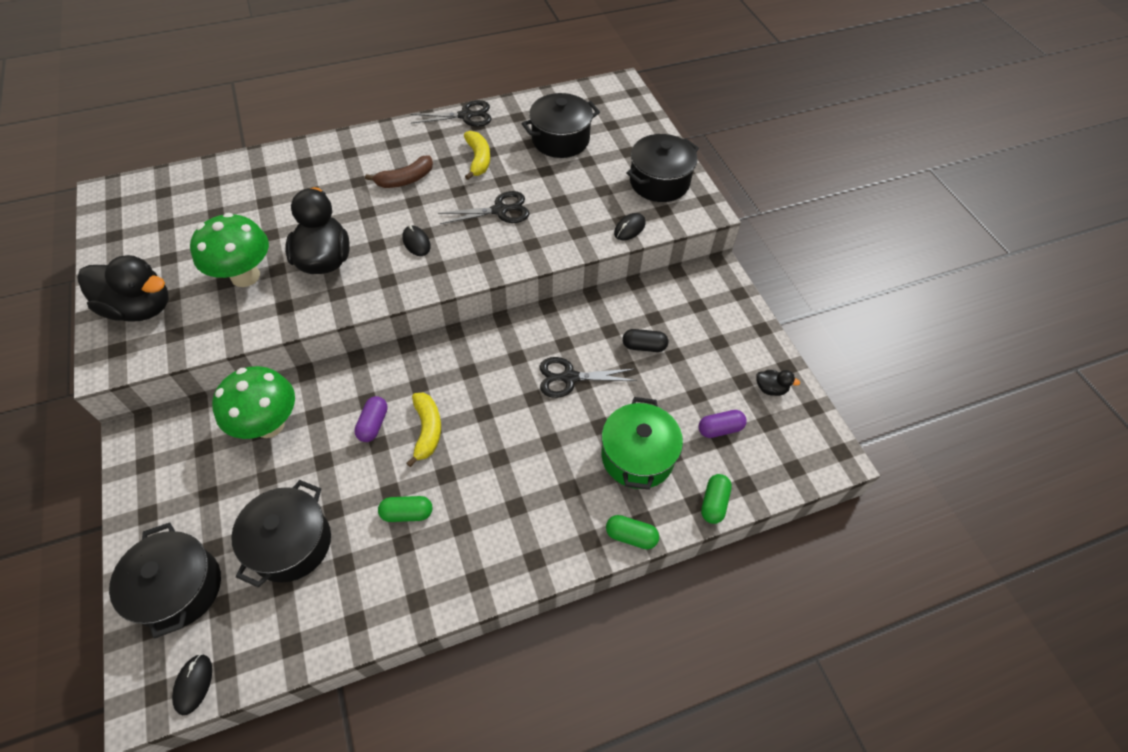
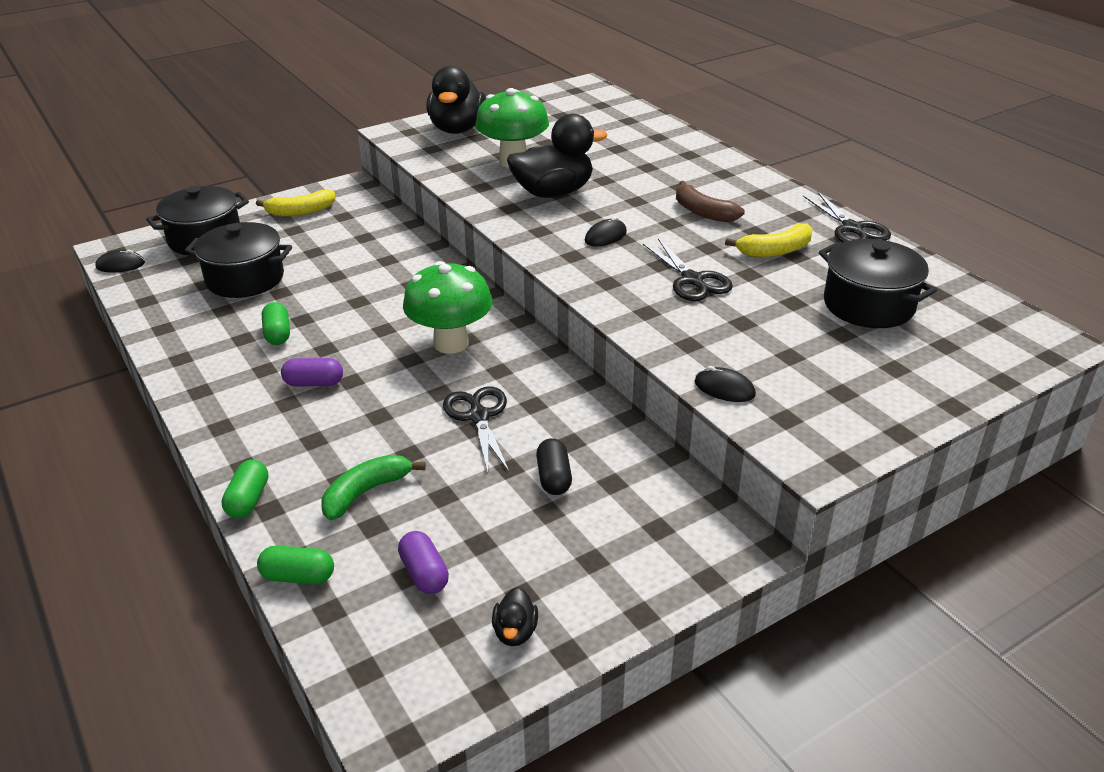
camera: 80 degrees right, 20 degrees down
(269, 424) = (372, 240): green mushroom -> green mushroom (451, 343)
(373, 424) = (382, 293): purple capsule -> purple capsule (314, 383)
(427, 430) = (380, 327): yellow banana -> yellow banana (300, 211)
(637, 456) = (366, 492): green pot -> green banana
(659, 182) = (848, 407): black pot -> none

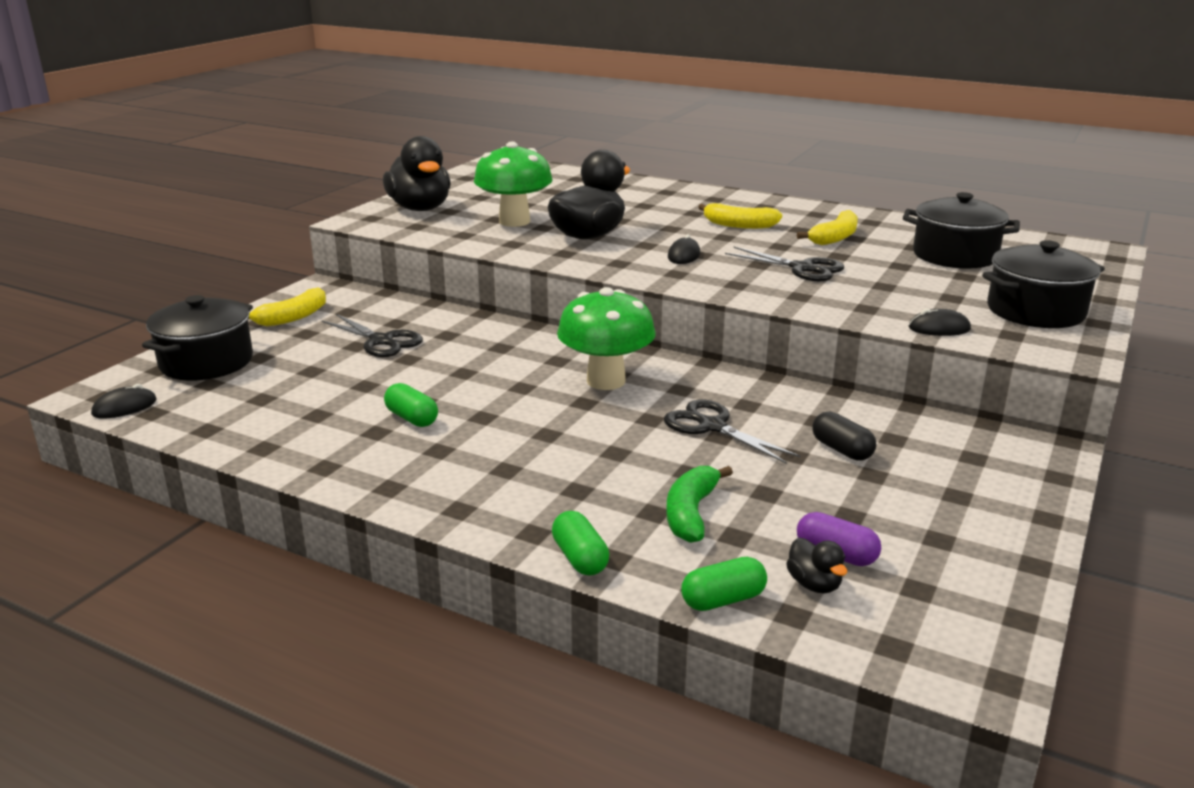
camera: 30 degrees left, 10 degrees down
(245, 279) = (306, 384): black pot -> black pot (1035, 311)
(314, 383) = (511, 446): purple capsule -> none
(515, 632) = (974, 567): black duck -> black duck (814, 584)
(703, 212) = (739, 225): brown banana -> yellow banana
(852, 228) = (868, 214): black scissors -> black scissors (381, 341)

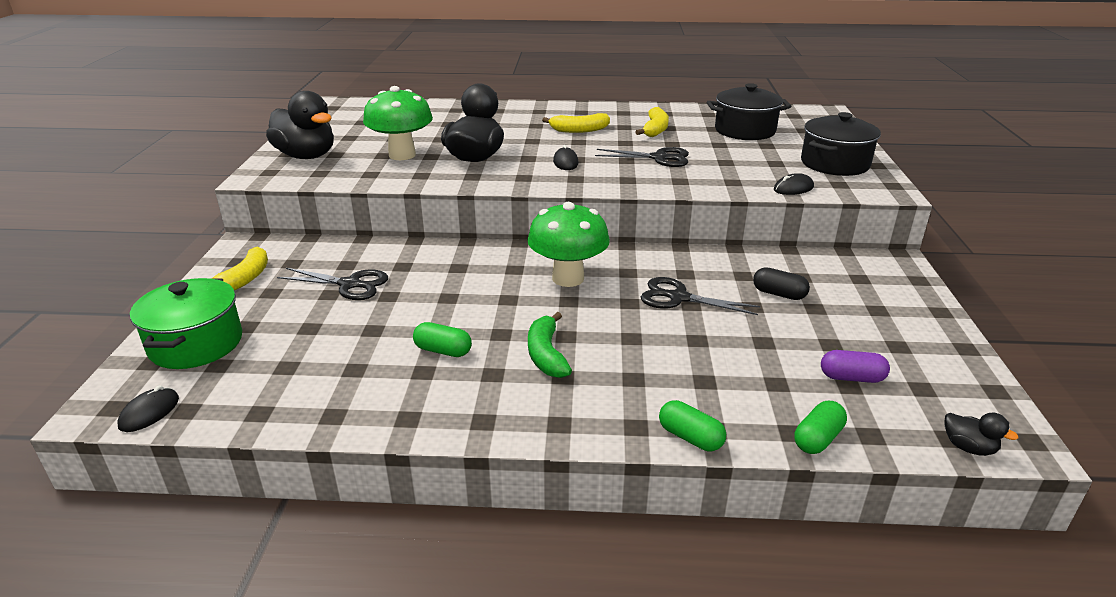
camera: 25 degrees left, 5 degrees up
(206, 362) = (196, 344): black pot -> green pot
(691, 513) = (731, 374): green banana -> green banana (546, 355)
(814, 584) = (861, 406): black duck -> black duck (968, 447)

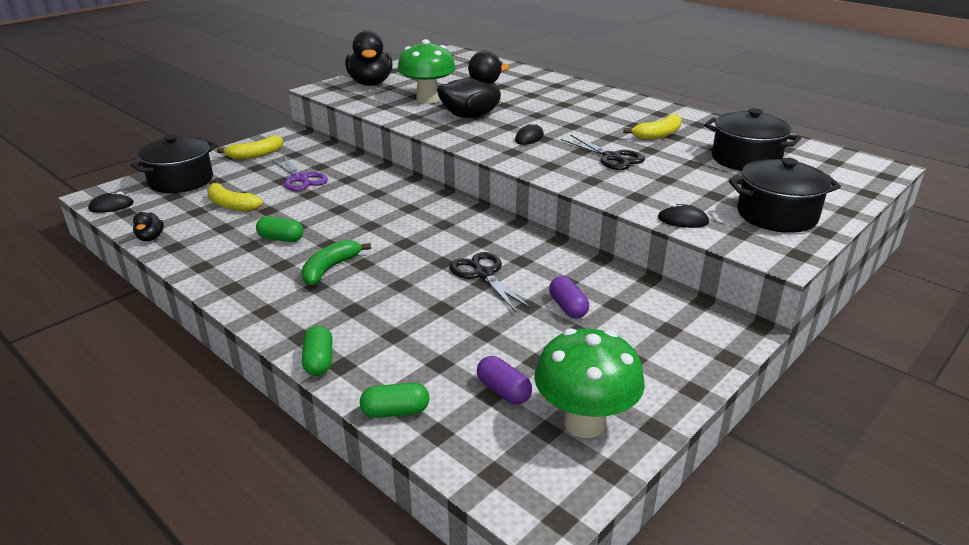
camera: 40 degrees right, 0 degrees up
(196, 344) = (181, 181): green pot -> black pot
(349, 284) = (301, 179): black scissors -> purple scissors
(443, 350) = (281, 238): green capsule -> green capsule turned 45 degrees counterclockwise
(568, 278) = (431, 228): green mushroom -> green mushroom (584, 422)
(579, 130) = (590, 117): yellow banana -> yellow banana (231, 205)
(779, 294) = (568, 307): black capsule -> purple capsule
(968, 447) = (495, 488): black duck -> black duck (150, 238)

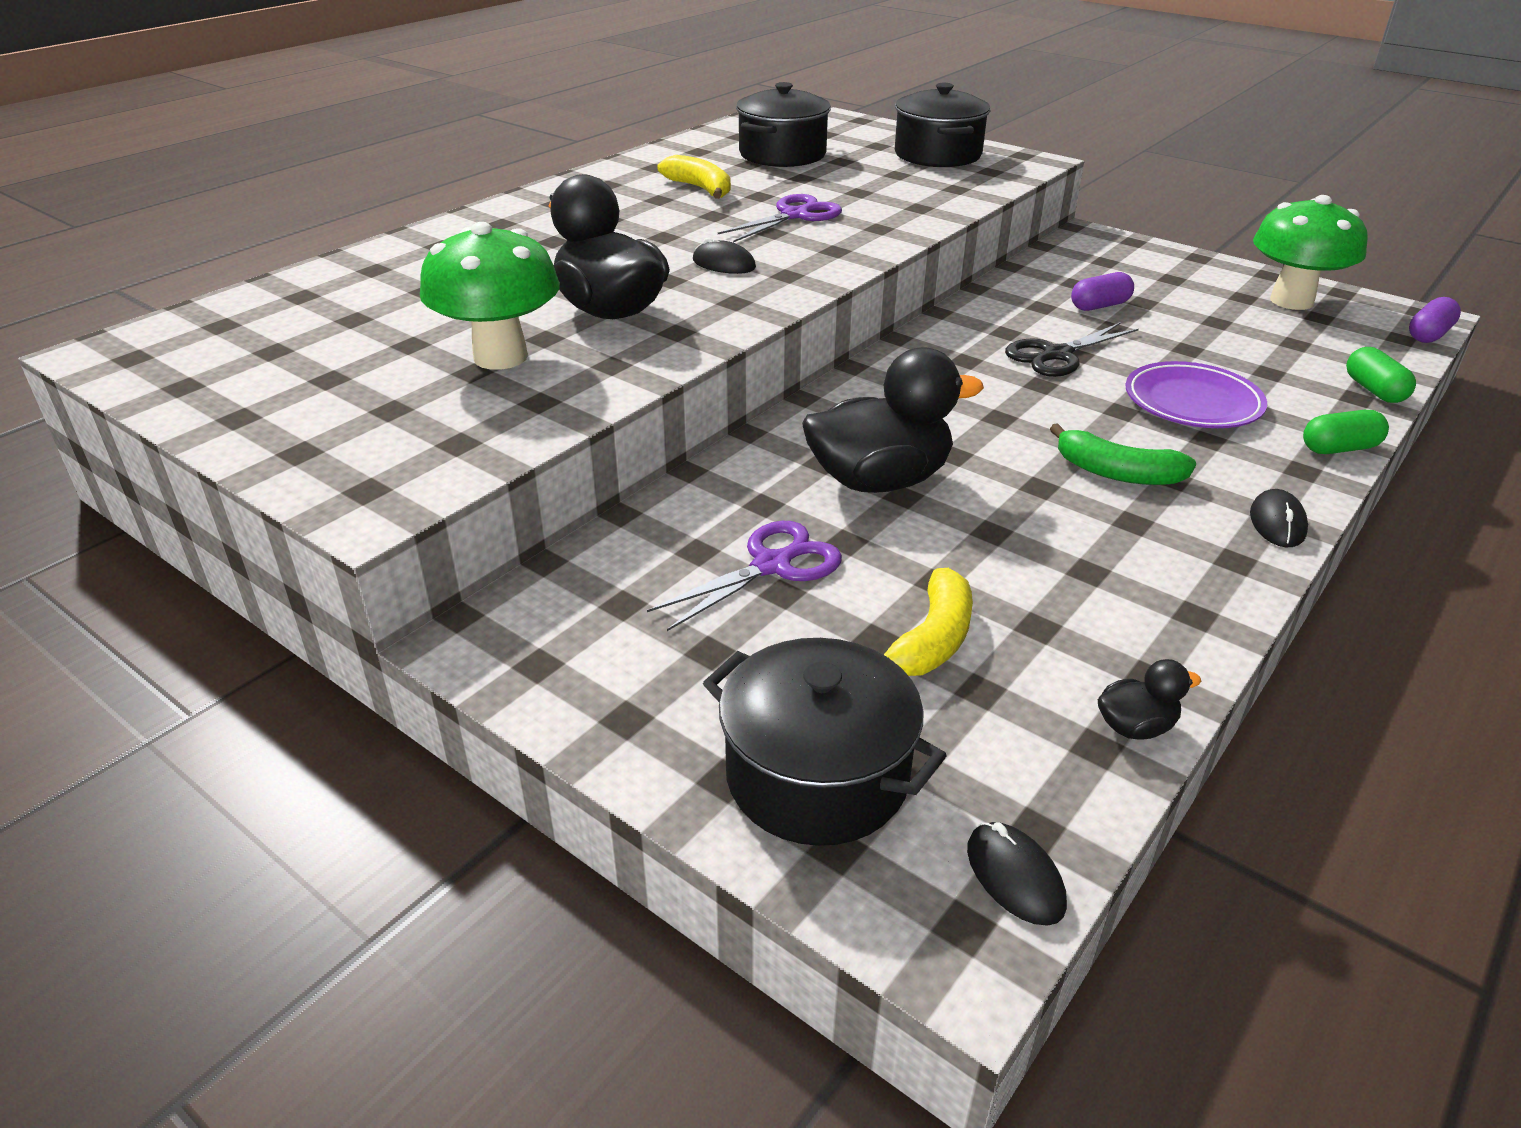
camera: 95 degrees left, 5 degrees up
(256, 155) = (625, 671): yellow banana -> none
(281, 238) = (1047, 540): green capsule -> none
(370, 83) = (351, 437): black duck -> black duck (879, 481)
(402, 314) = (1192, 402): none -> purple plate
(503, 391) = (1283, 337): purple capsule -> purple capsule (1429, 334)
(611, 157) = (794, 215): black scissors -> purple scissors
(682, 220) = (975, 190): black mouse -> black mouse (1277, 523)

